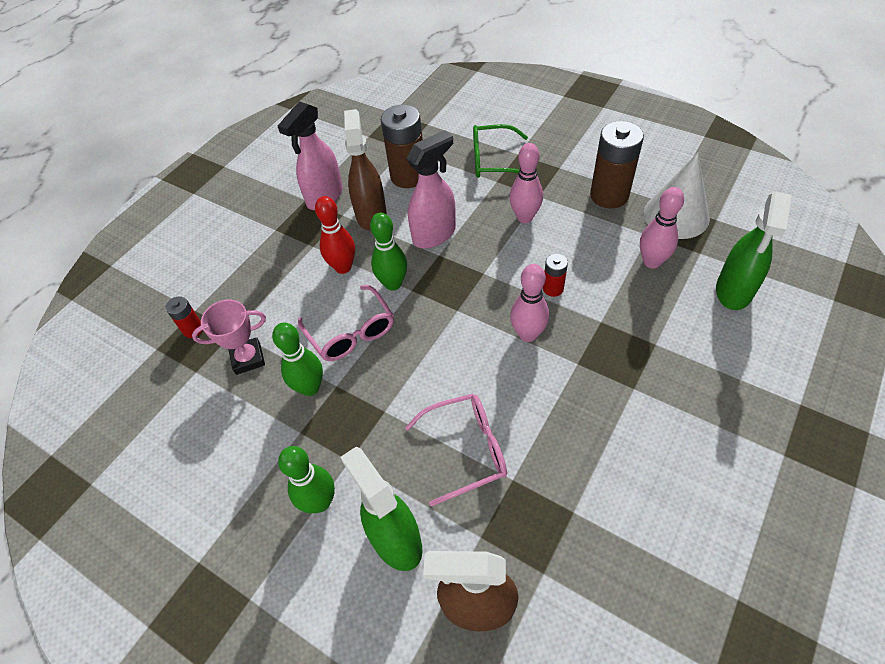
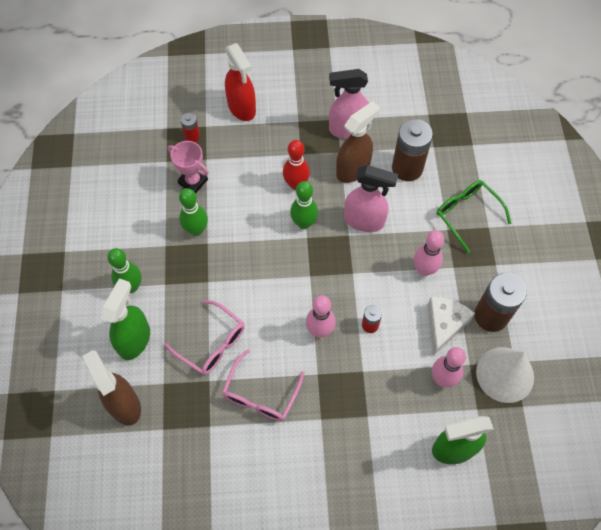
camera: 50 degrees right, 10 degrees up
(210, 267) = (242, 108): none -> red spray bottle
(351, 332) = (249, 225): pink glasses -> pink glasses (260, 394)
(594, 232) = (444, 325): none -> white cheese

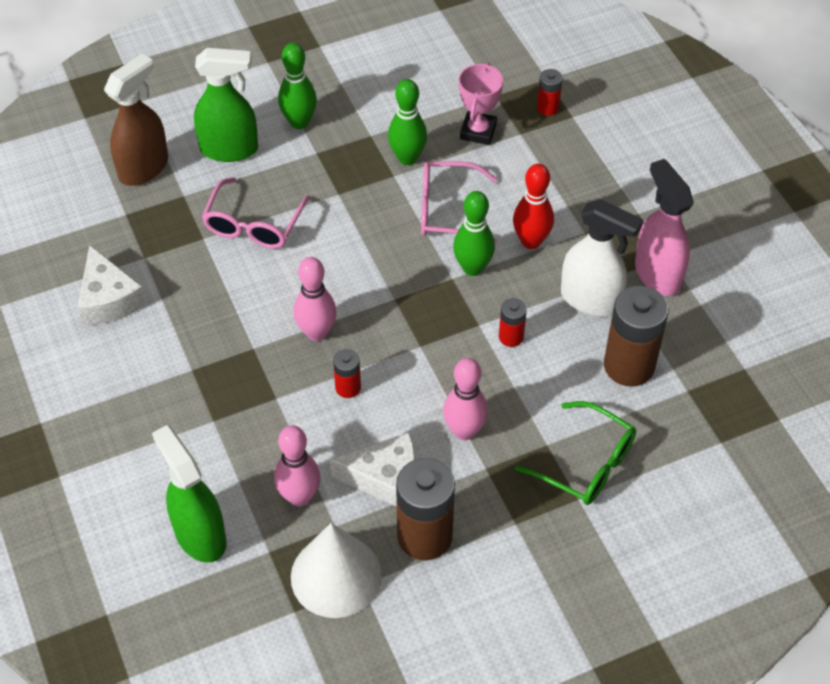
camera: 70 degrees right, 10 degrees down
(238, 461) = (109, 299): none -> white cheese
(242, 108) = (624, 144): red spray bottle -> none
(260, 394) = (203, 295): pink glasses -> pink glasses (447, 210)
(353, 169) = (591, 300): brown spray bottle -> white spray bottle
(364, 221) = (511, 337): pink spray bottle -> red battery
(467, 214) = (586, 464): green glasses -> green glasses turned 90 degrees clockwise

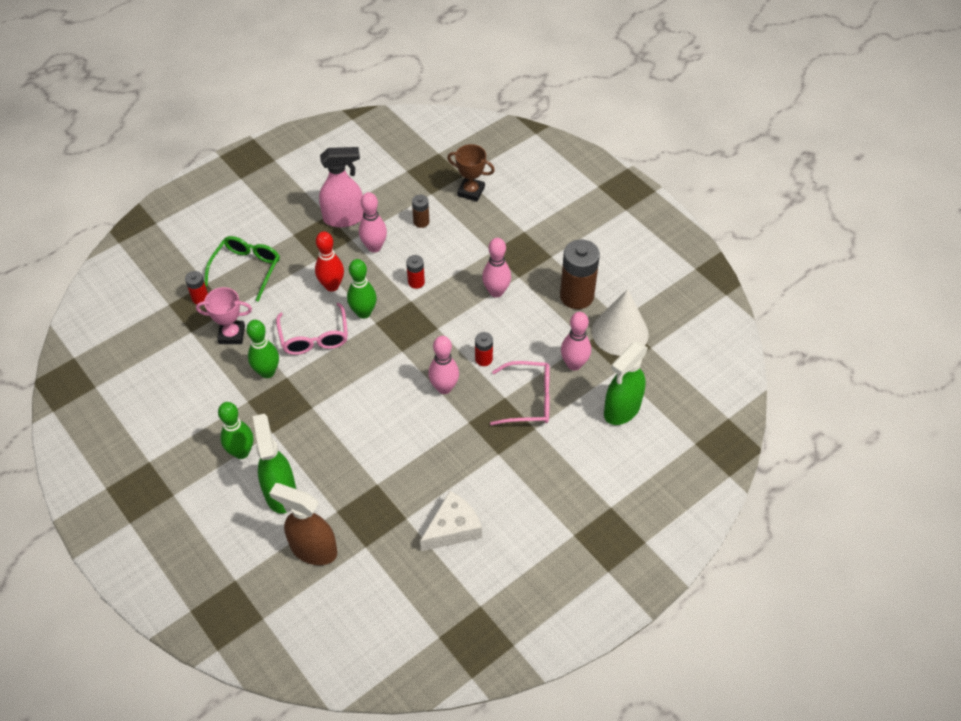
camera: 105 degrees left, 0 degrees up
(253, 225) = (356, 453): pink glasses -> pink glasses (529, 400)
(385, 478) = (544, 324): white cheese -> none
(586, 464) = (499, 231): green glasses -> green glasses (246, 269)
(591, 300) = (374, 247): white spray bottle -> pink bowling pin
(629, 366) = (421, 222): brown battery -> brown battery, size x0.49
(657, 274) = (344, 218): pink spray bottle -> pink spray bottle turned 150 degrees counterclockwise
(681, 445) = (471, 191): none -> brown trophy

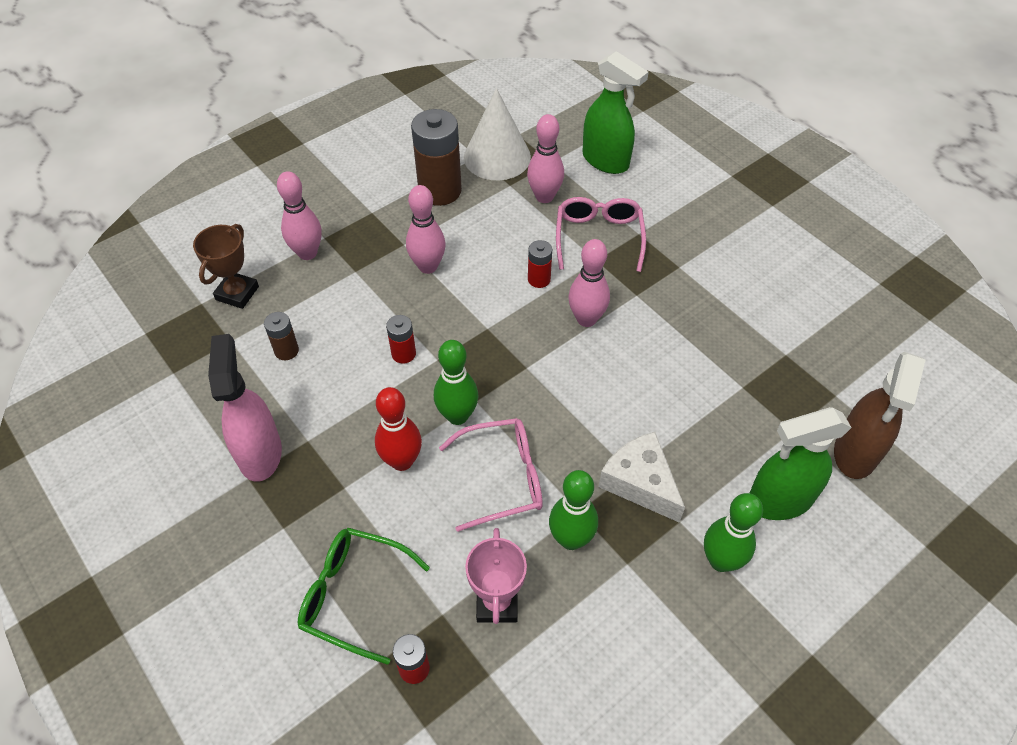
camera: 90 degrees left, 0 degrees up
(374, 247) = (329, 408): pink bowling pin -> pink bowling pin (307, 253)
(453, 528) = (790, 308): white cheese -> white cheese (640, 483)

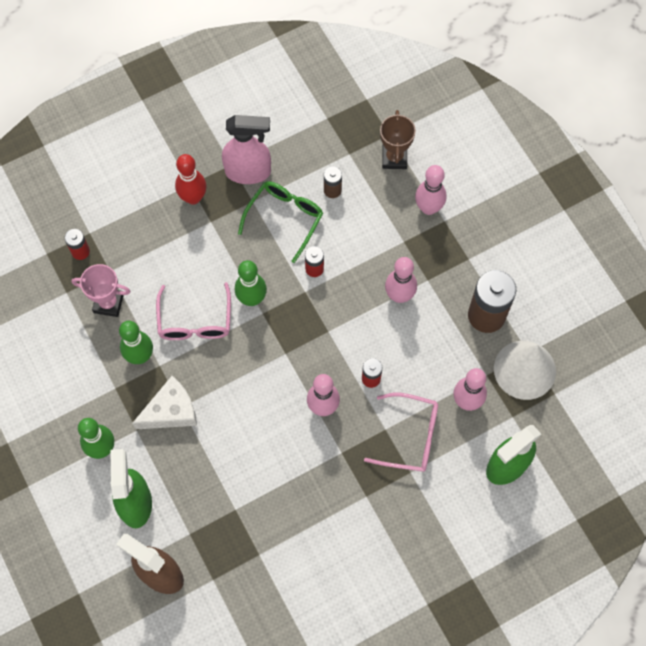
camera: 100 degrees right, 15 degrees up
(237, 293) = (394, 158): brown trophy -> brown trophy turned 60 degrees clockwise
(353, 595) = (134, 222): green glasses -> green glasses (285, 218)
(402, 461) = (222, 258): red bowling pin -> red bowling pin (193, 197)

